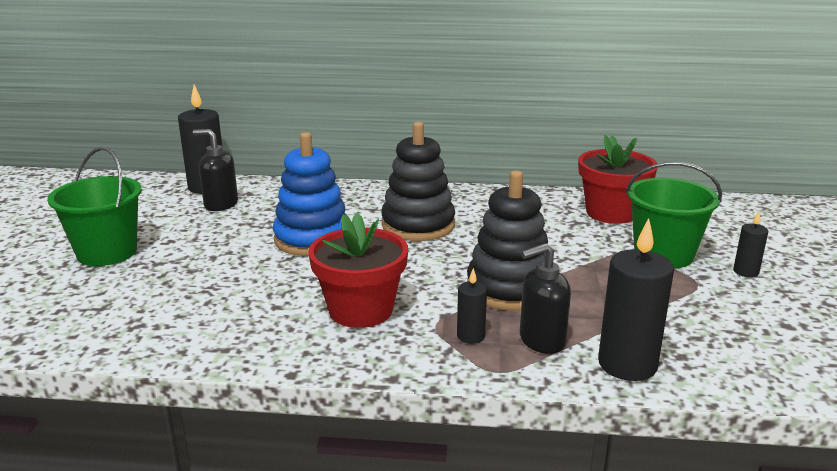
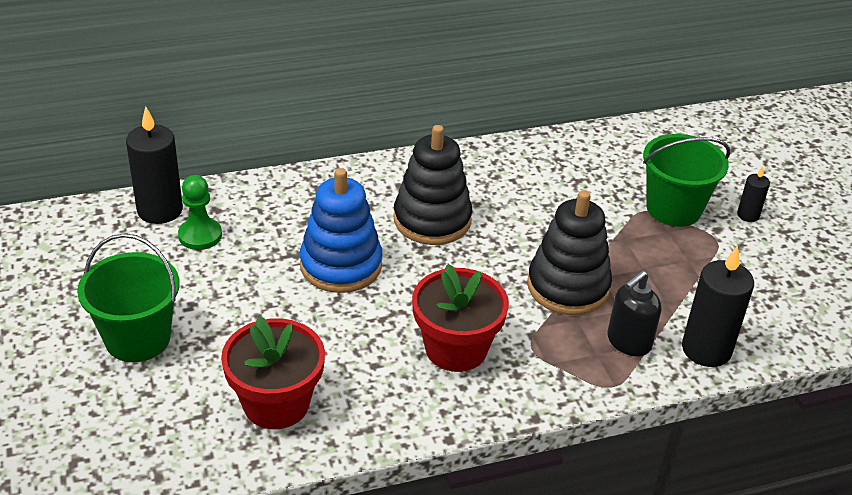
camera: 25 degrees left, 15 degrees up
(220, 204) = (200, 235): black soap dispenser -> green pawn
(470, 336) = (569, 353): black candle -> none
(611, 213) = (601, 159): red flower pot -> red flower pot (276, 404)

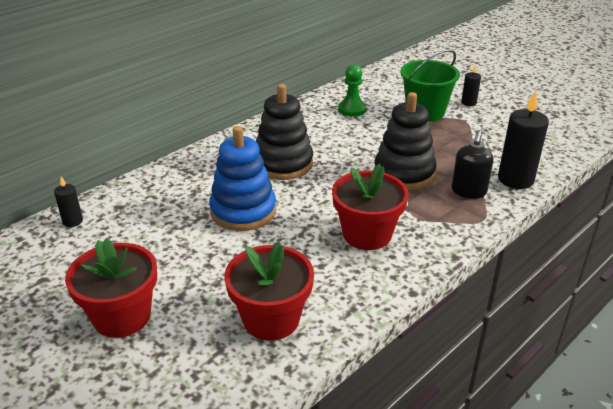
camera: 25 degrees left, 5 degrees down
(137, 338) = (122, 316): green bucket -> red flower pot
(160, 210) = (72, 221): black candle -> black candle, size x0.51
(200, 235) = (119, 227): green pawn -> green pawn (352, 109)

